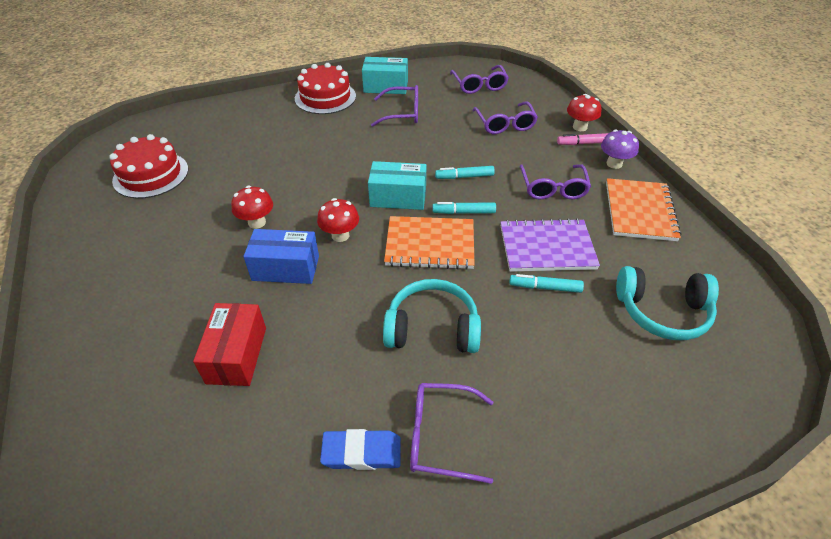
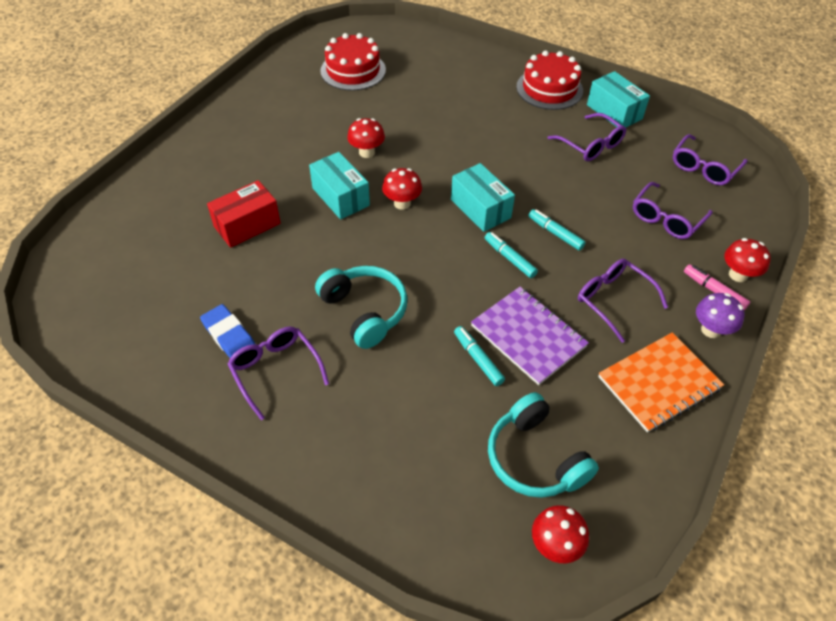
camera: 50 degrees right, 5 degrees up
(286, 268) = (340, 197): blue box -> turquoise box
(430, 244) = (448, 259): orange notebook -> none
(552, 188) = (614, 301): purple glasses -> purple glasses turned 90 degrees clockwise
(747, 347) = (555, 545): none -> red mushroom

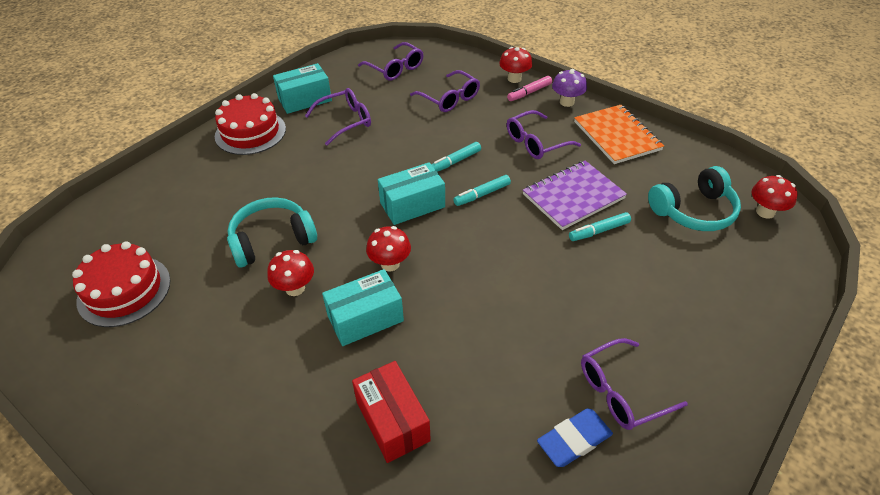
camera: 80 degrees left, 5 degrees down
(365, 311) = (541, 308): turquoise headphones -> turquoise headphones (272, 240)

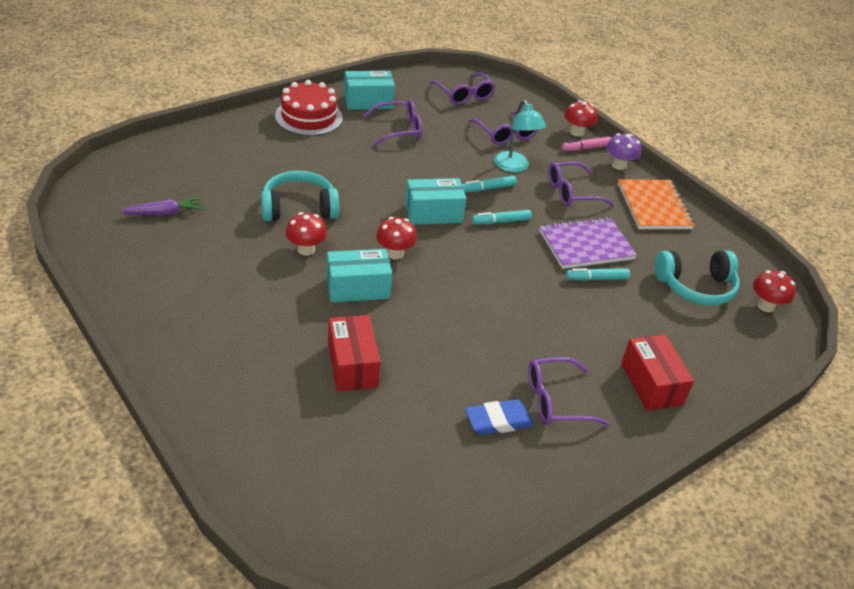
camera: 10 degrees right, 5 degrees down
(124, 290) = (163, 213): red cake -> purple carrot
(471, 131) = (514, 167): none -> turquoise lamp
(704, 338) = (651, 384): none -> red box

